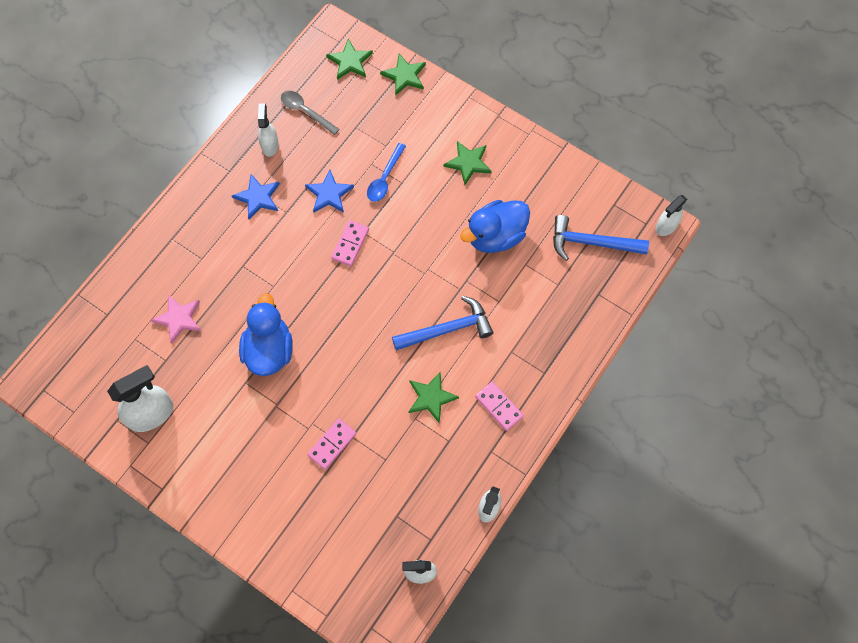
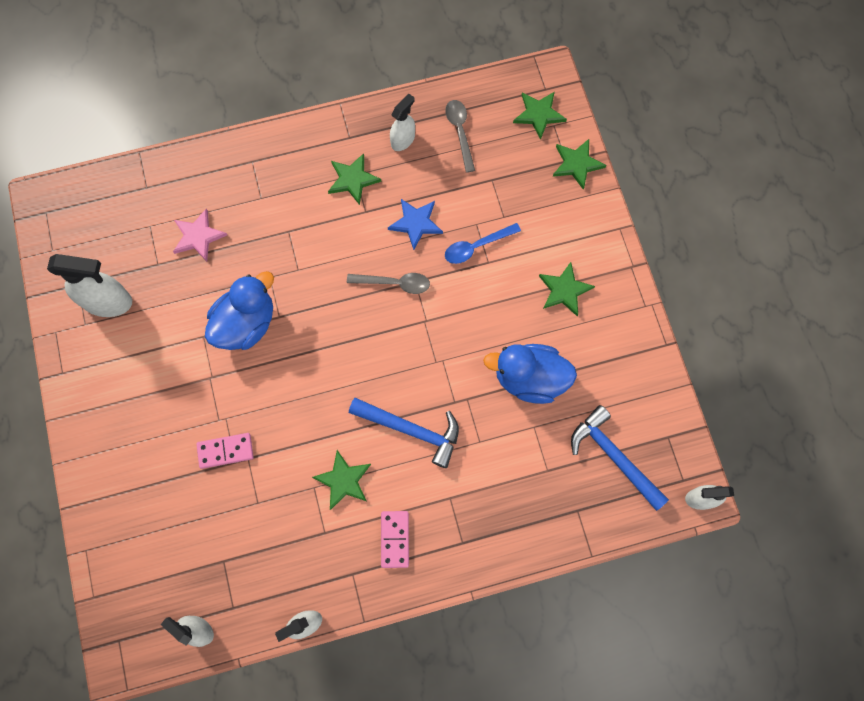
camera: 40 degrees right, 5 degrees up
(258, 197) = (353, 179): blue star -> green star
(350, 244) = (394, 283): pink domino -> grey spoon

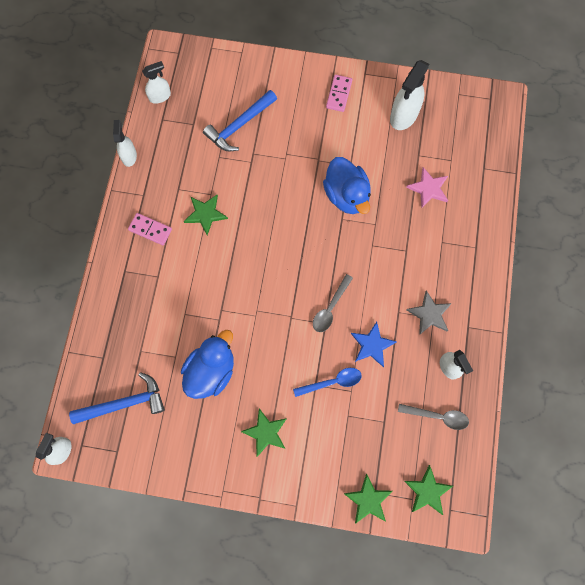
camera: 115 degrees right, 0 degrees up
(225, 451) = (263, 150): pink domino -> pink domino (339, 94)
(353, 179) = (429, 314): green star -> grey star
(411, 430) = (217, 272): blue hammer -> blue hammer (240, 125)
(476, 246) = (332, 382): blue spoon -> blue spoon turned 75 degrees clockwise

